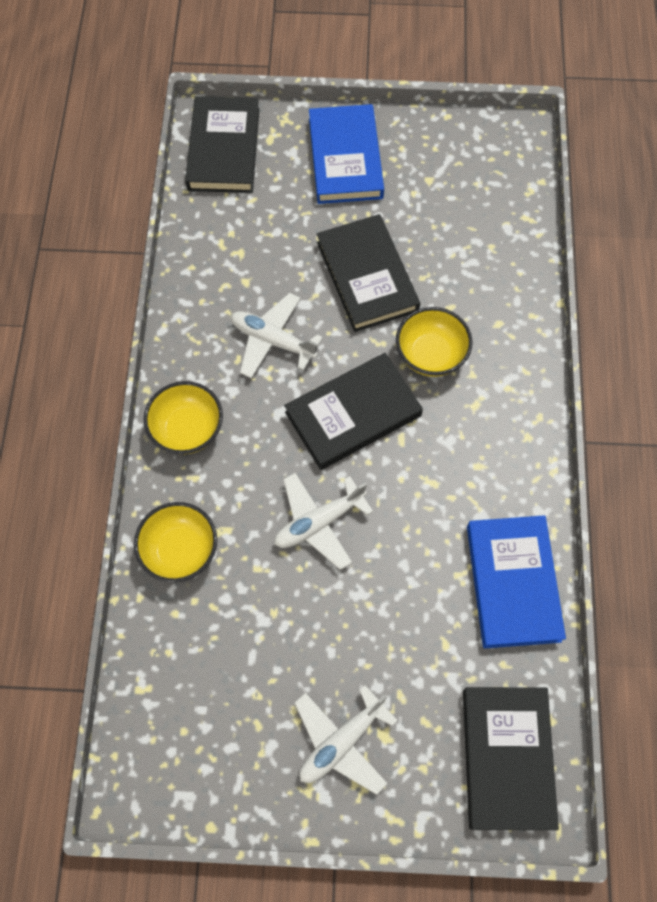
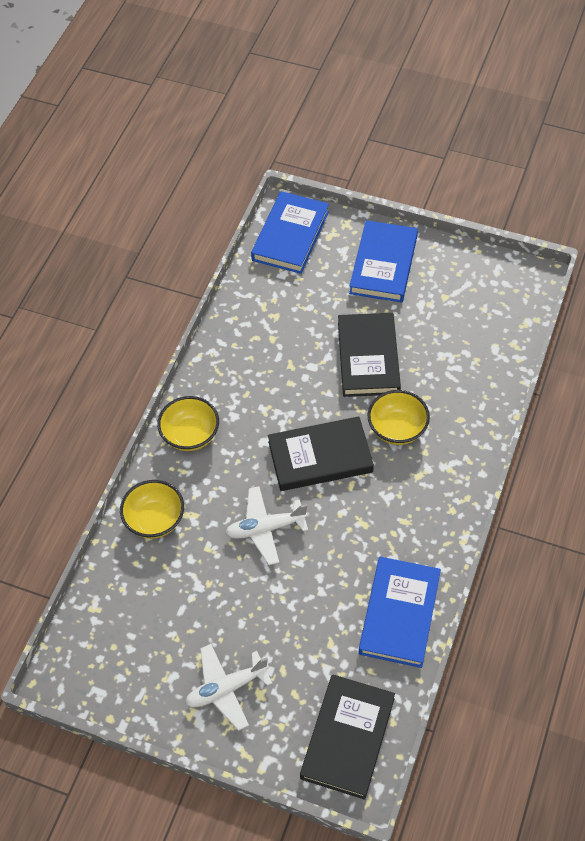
camera: 20 degrees right, 10 degrees down
(223, 149) = (290, 235): black book -> blue book
(273, 340) = (278, 387): white plane -> none

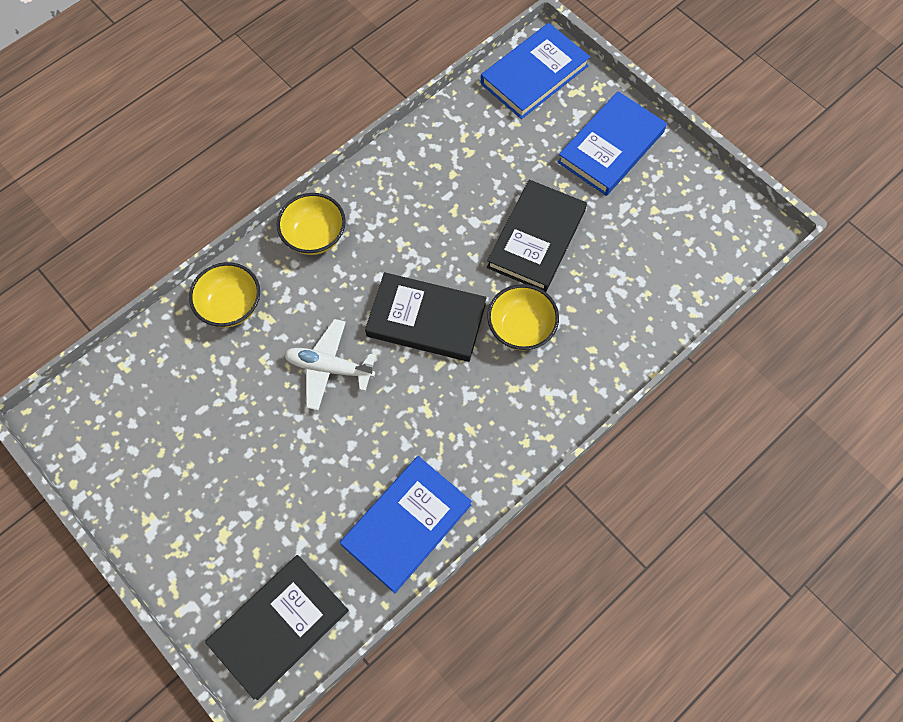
camera: 25 degrees right, 10 degrees up
(226, 689) = (195, 512): white plane -> none

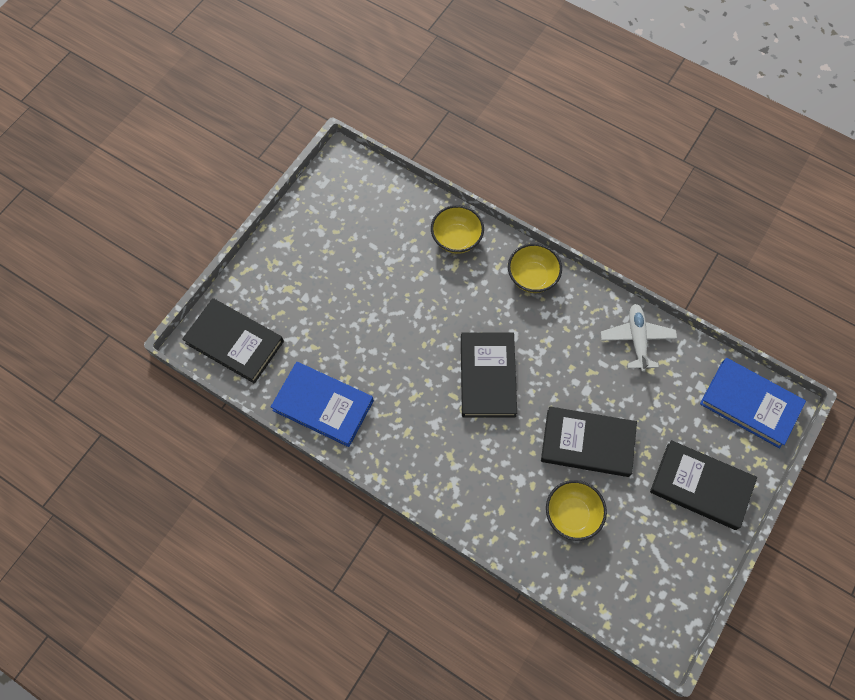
camera: 75 degrees right, 0 degrees up
(329, 368) = (428, 319): white plane -> white plane (637, 339)
(521, 328) = (502, 449): yellow bowl -> yellow bowl (572, 514)
(611, 147) = (701, 486): blue book -> black book

